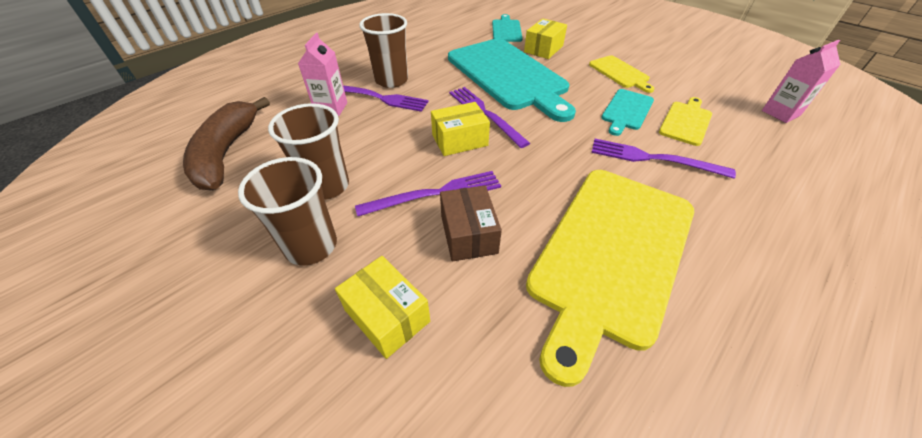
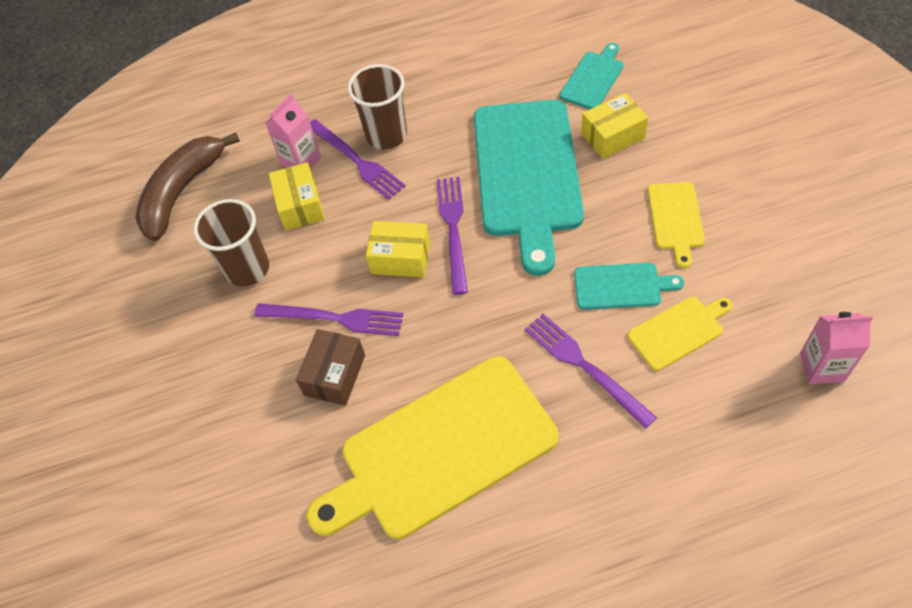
camera: 35 degrees right, 10 degrees up
(311, 246) = (206, 330): brown cup -> none
(387, 316) = (229, 420): yellow box -> yellow box (300, 206)
(626, 111) = (621, 286): turquoise cutting board -> turquoise cutting board turned 150 degrees counterclockwise

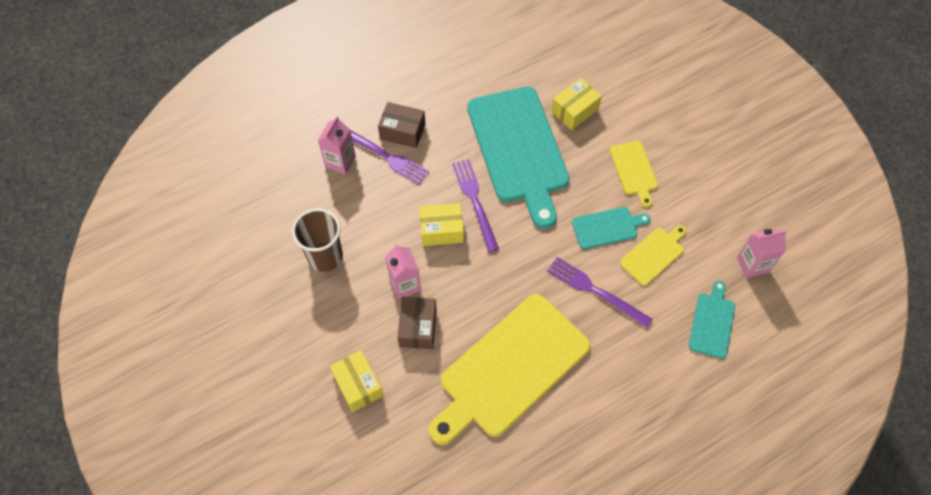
camera: 20 degrees left, 5 degrees up
(182, 191) = (251, 201): brown banana -> none
(300, 206) = (351, 199): yellow box -> yellow box (358, 385)
(334, 318) = (405, 285): purple fork -> pink carton
(386, 135) = (402, 131): brown cup -> brown box
(593, 78) = (549, 64): turquoise cutting board -> turquoise cutting board (712, 322)

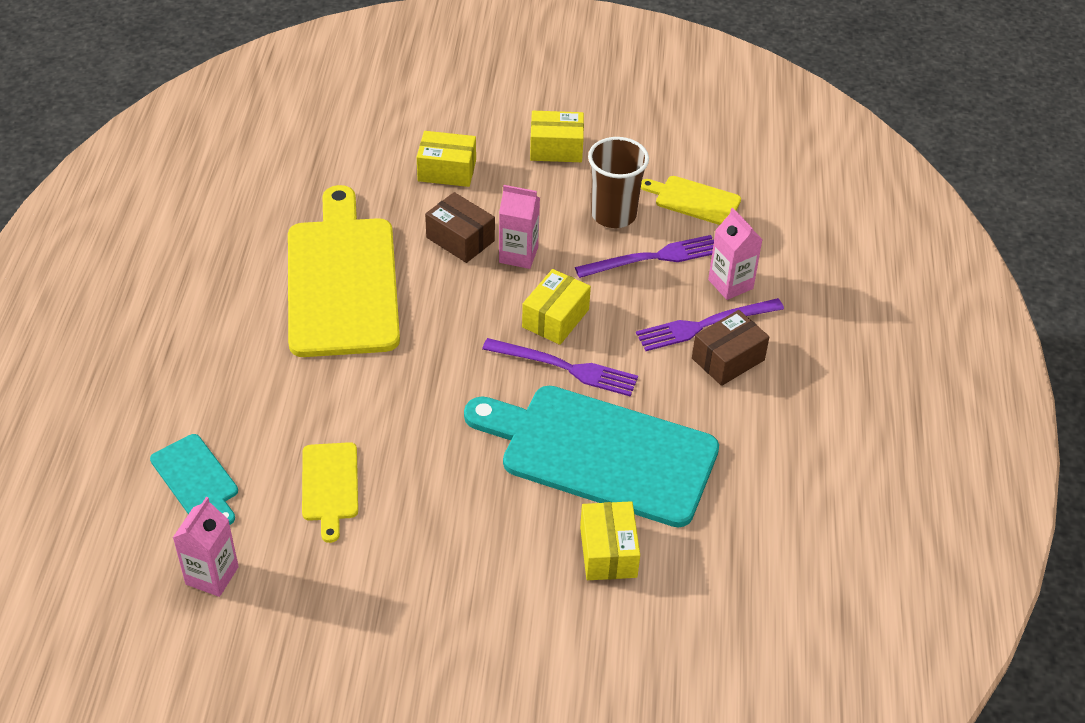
camera: 125 degrees right, 15 degrees down
(282, 332) = (556, 148): none -> yellow box
(595, 291) = (346, 401): purple fork -> purple fork (653, 258)
(607, 227) = (409, 466): turquoise cutting board -> none
(634, 170) = (458, 551): yellow cutting board -> yellow cutting board (694, 200)

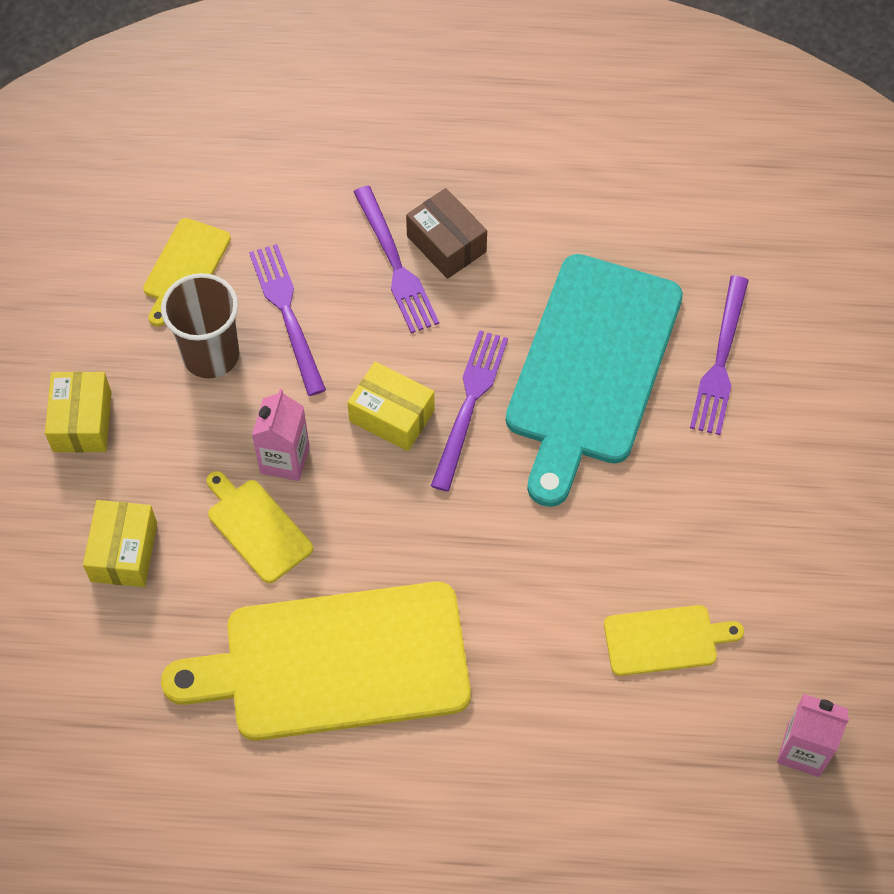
camera: 90 degrees left, 15 degrees up
(196, 479) = (671, 791): turquoise cutting board -> none
(460, 239) = (257, 527): brown box -> yellow cutting board
(608, 552) = (720, 360): yellow box -> purple fork
(730, 284) = (329, 236): pink carton -> none

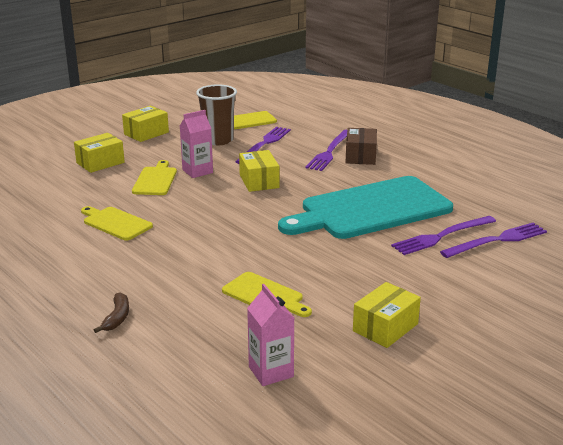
camera: 45 degrees right, 35 degrees down
(335, 662) = (115, 223): yellow cutting board -> yellow cutting board, size x0.46
(469, 404) = (297, 193): purple fork -> purple fork (497, 240)
(567, 818) = (117, 318): none -> brown banana
(829, 584) = (385, 327): none -> yellow box

